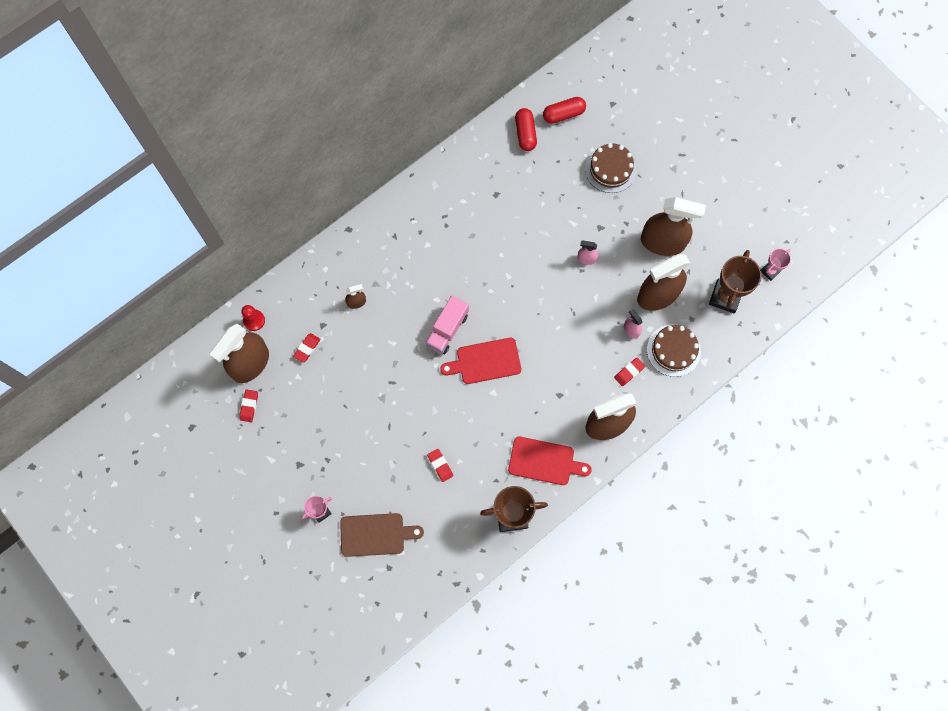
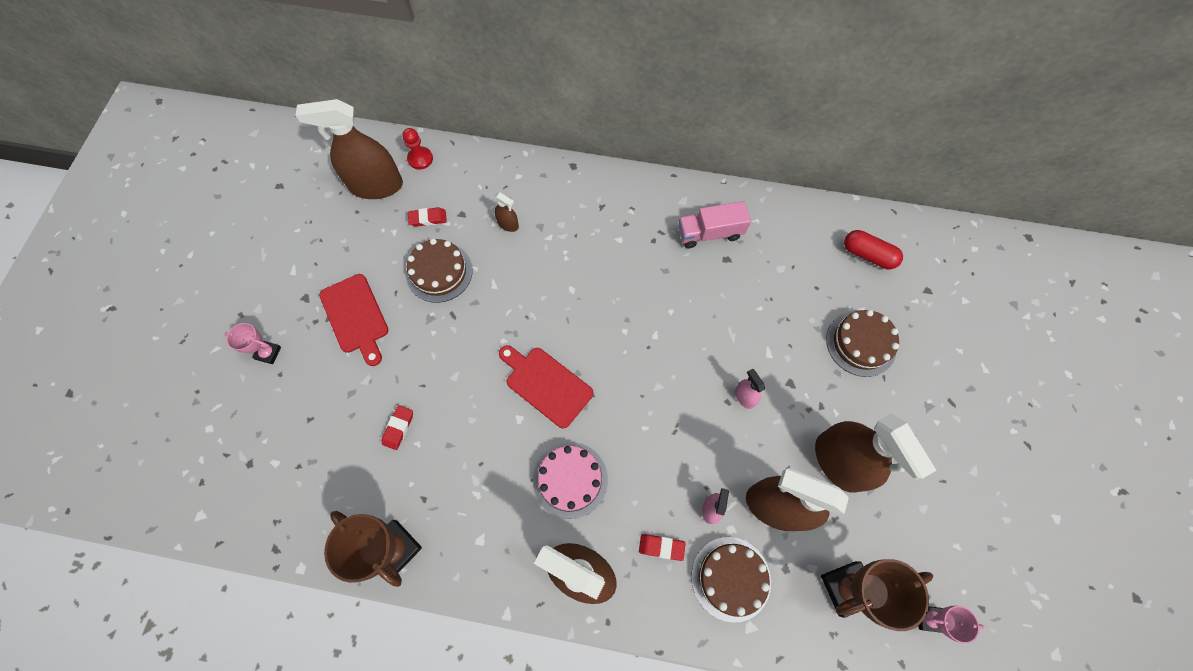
camera: 50 degrees right, 5 degrees down
(249, 406) = (333, 215): red eraser -> none
(354, 369) = (439, 272): none -> brown cake
(376, 534) = (278, 423): brown cutting board -> none
(447, 329) = (549, 323): pink truck -> pink truck (709, 233)
(525, 133) = (812, 237): red capsule -> none
(544, 461) = (484, 535): red cutting board -> red cutting board (355, 316)
(553, 391) = (570, 479): none -> pink cake

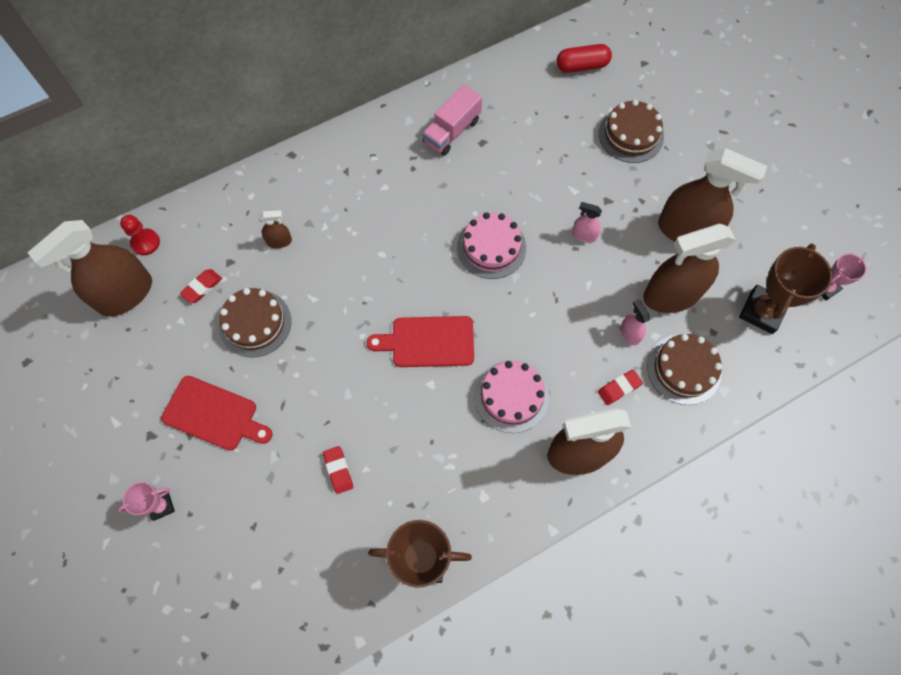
camera: 40 degrees left, 0 degrees up
(659, 348) = (491, 247): none -> pink cake

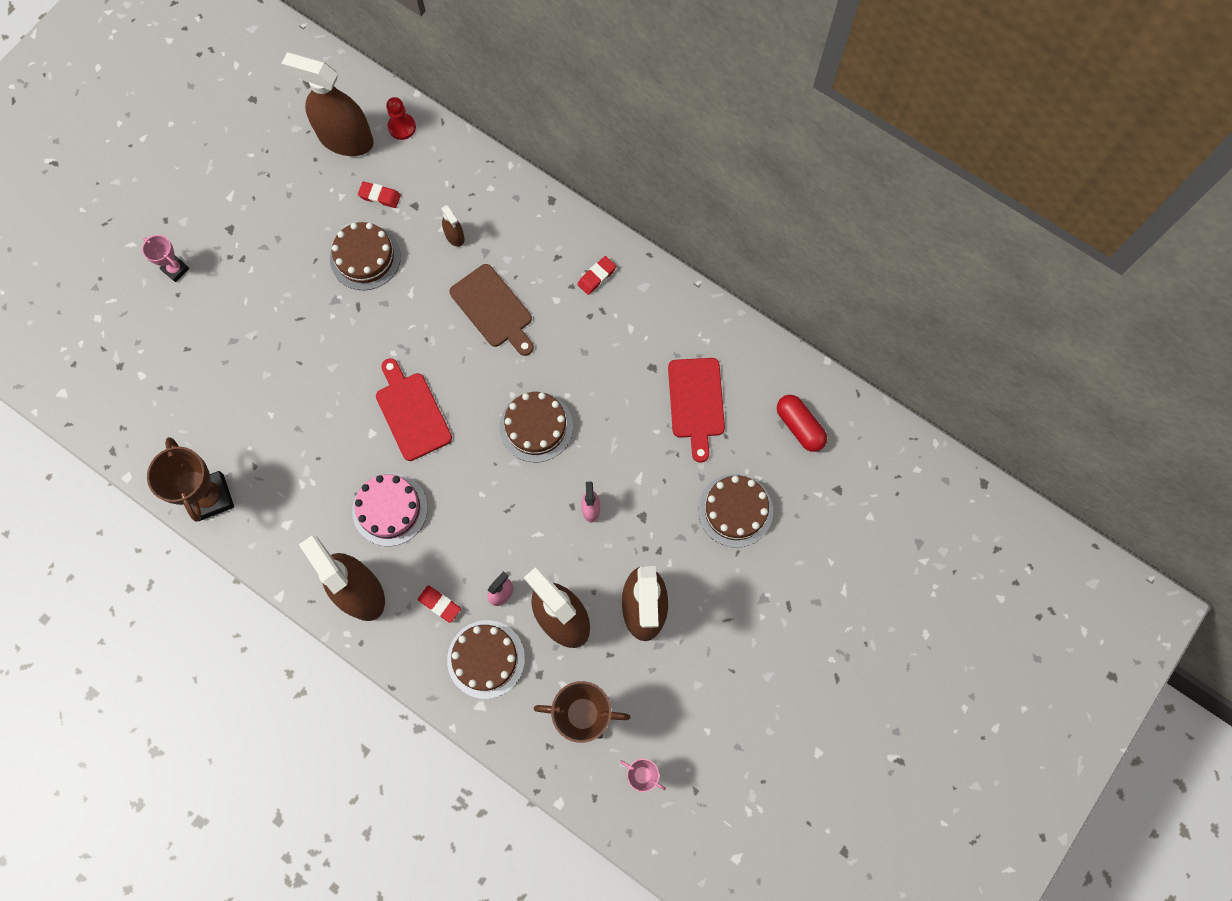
camera: 65 degrees right, 5 degrees up
(214, 414) = (268, 268): red cutting board -> red cutting board (696, 402)
(338, 470) = (260, 392): red eraser -> red eraser (596, 277)
(366, 237) = (493, 309): none -> brown cutting board
(452, 131) = (650, 333): pink truck -> none
(491, 247) = (536, 426): pink cake -> brown cake

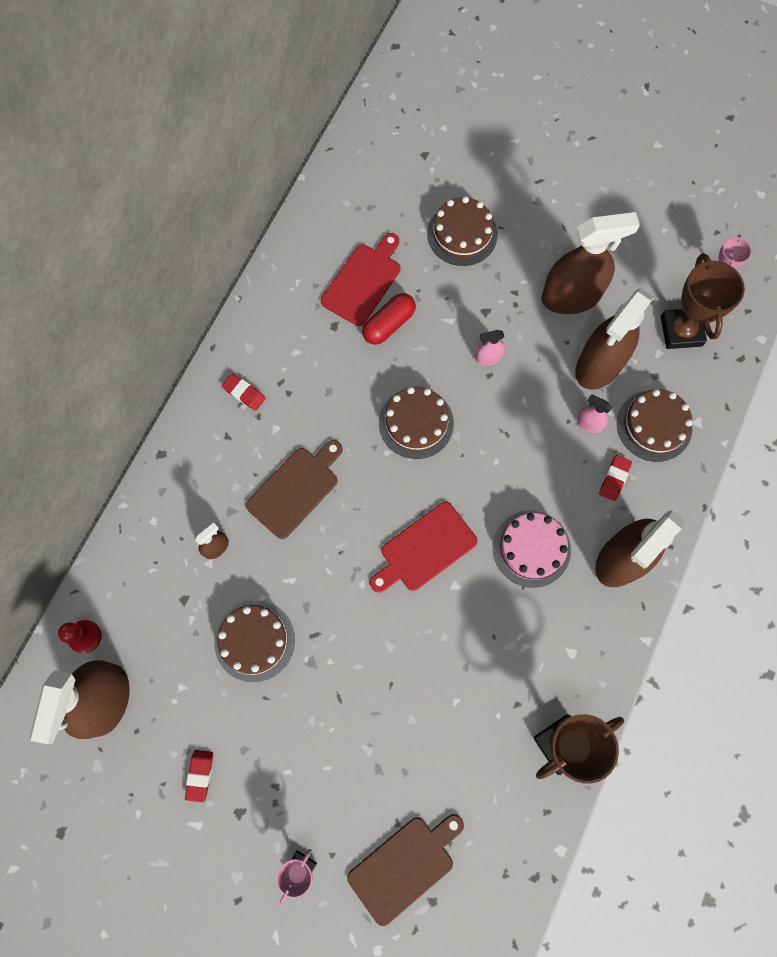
camera: 100 degrees left, 0 degrees up
(152, 349) = (404, 866): none -> brown cutting board
(380, 196) = (177, 642): red eraser -> red eraser (200, 775)
(696, 402) = (363, 281): red cutting board -> red cutting board turned 45 degrees counterclockwise
(799, 426) = (371, 192): red capsule -> red capsule (389, 324)

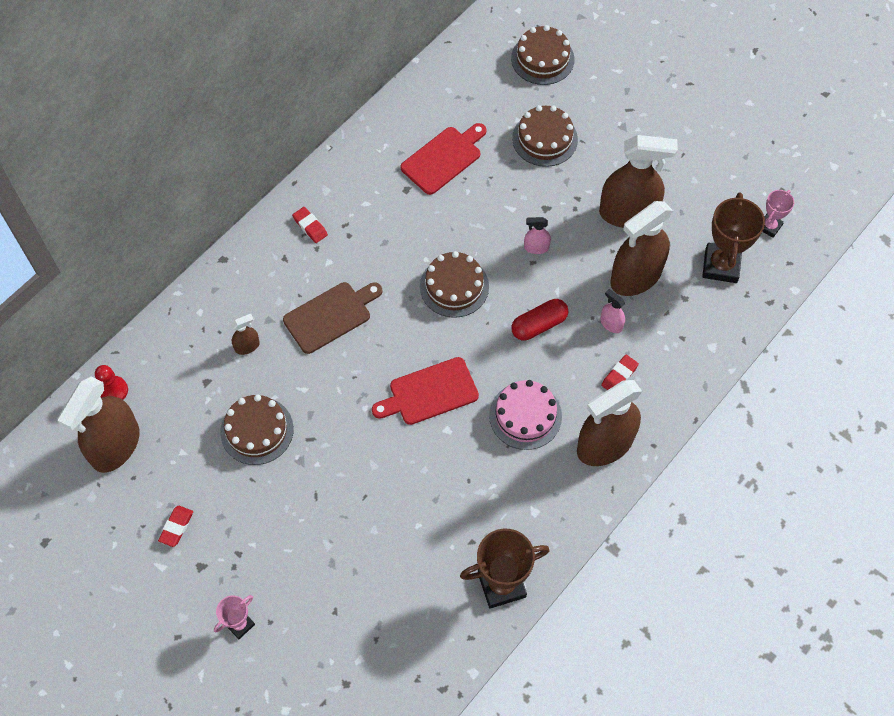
camera: 15 degrees right, 10 degrees down
(389, 324) = (455, 199): red capsule -> red capsule (539, 325)
(404, 866) = (330, 648): brown cutting board -> none
(654, 425) = (670, 340): brown cake -> brown cake (542, 59)

